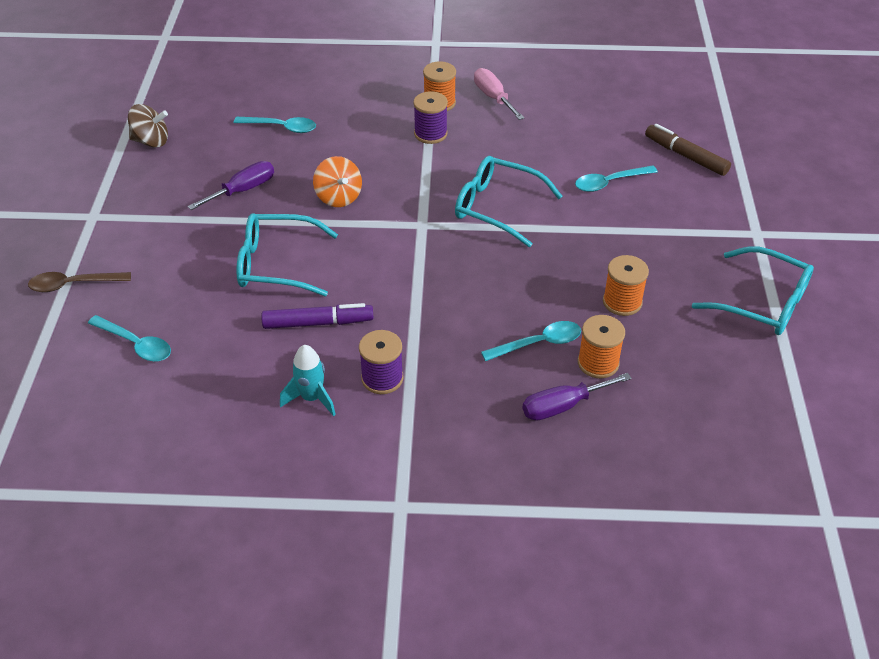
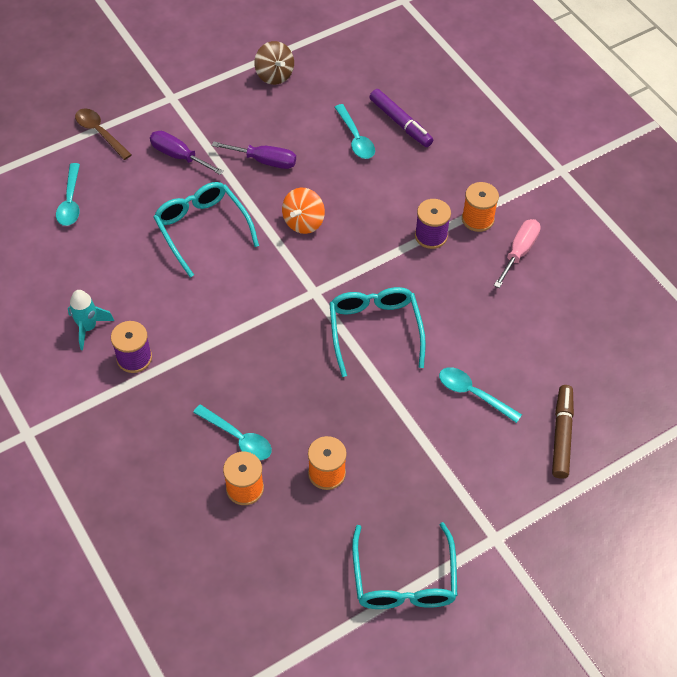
camera: 55 degrees right, 10 degrees up
(317, 323) = (161, 288): purple marker -> purple marker (400, 123)
(563, 406) = (183, 486): purple screwdriver -> purple screwdriver (178, 156)

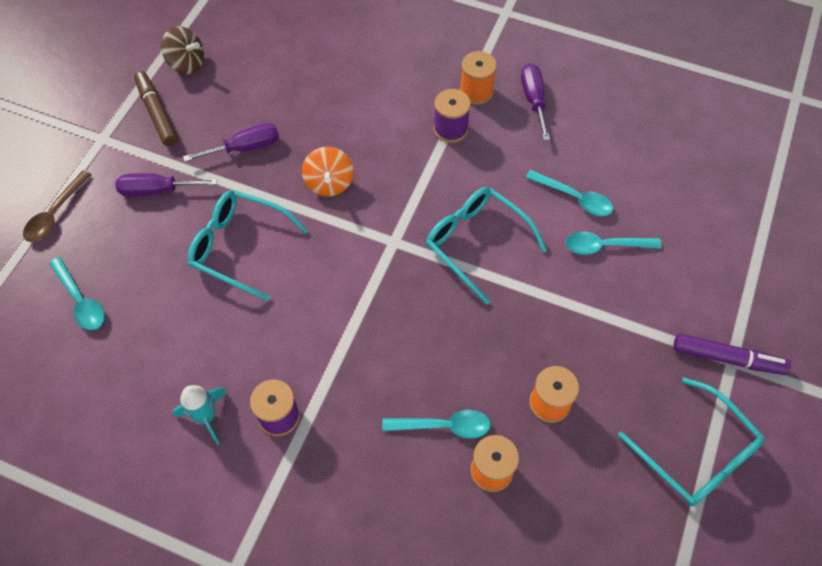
camera: 35 degrees left, 5 degrees up
(100, 133) = (55, 214): brown spoon -> brown spoon turned 75 degrees counterclockwise
(355, 138) = (311, 80): turquoise spoon -> turquoise spoon (574, 198)
(400, 123) = (339, 45): purple marker -> purple marker (727, 358)
(519, 252) = (533, 100): pink screwdriver -> purple screwdriver
(561, 435) = (702, 235): brown marker -> brown marker (157, 113)

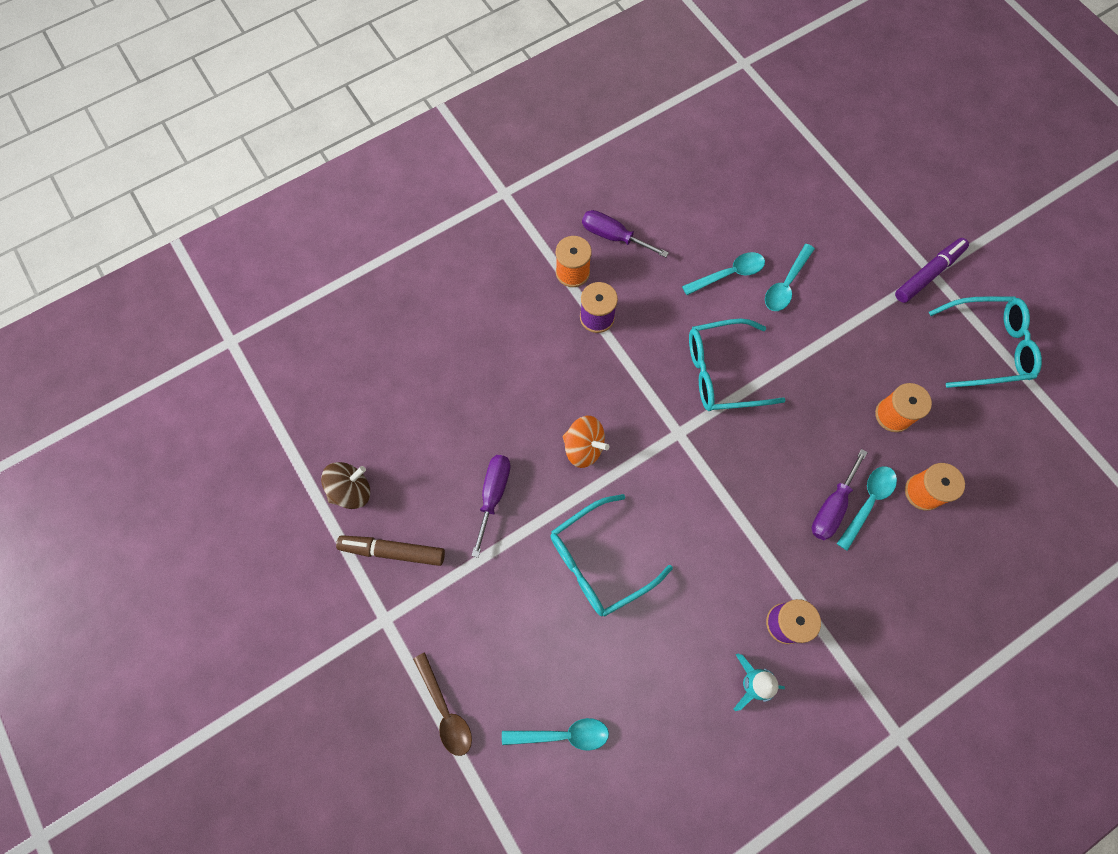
camera: 55 degrees left, 10 degrees up
(156, 190) = (485, 600): purple screwdriver -> purple screwdriver (831, 506)

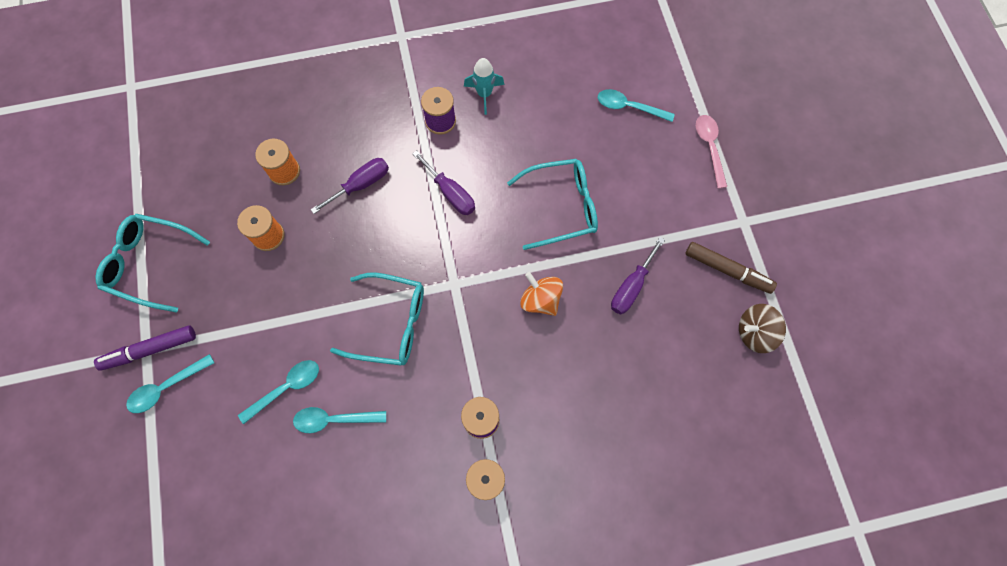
camera: 160 degrees left, 0 degrees up
(445, 710) = (709, 147): brown spoon -> pink spoon
(613, 236) = (428, 507): purple screwdriver -> purple screwdriver (450, 193)
(868, 502) = (331, 178): turquoise spoon -> turquoise spoon (166, 387)

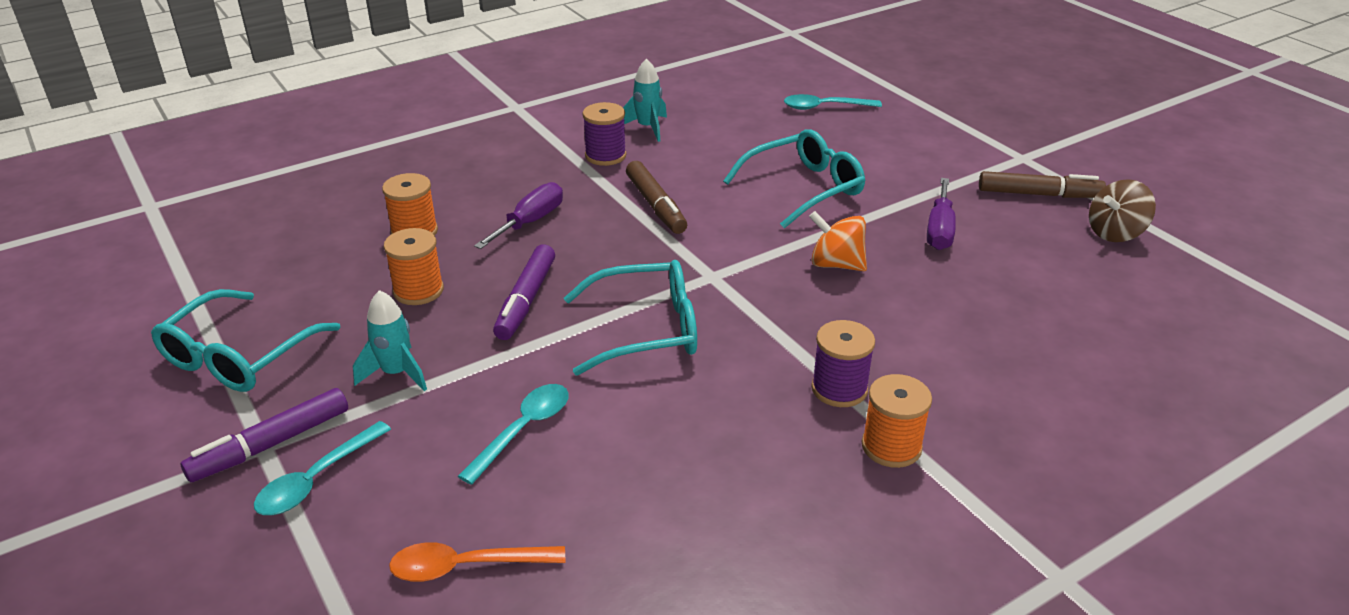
camera: 20 degrees left, 35 degrees down
(151, 264) = (239, 355): turquoise glasses -> turquoise glasses turned 60 degrees counterclockwise
(222, 482) = (466, 566): none -> orange spoon
(232, 312) = (396, 373): none -> turquoise rocket
(329, 268) = (526, 300): none -> purple marker
(334, 419) = (618, 444): turquoise spoon -> none
(450, 193) = (656, 205): purple screwdriver -> brown marker
(709, 147) = (937, 117): pink spoon -> none

